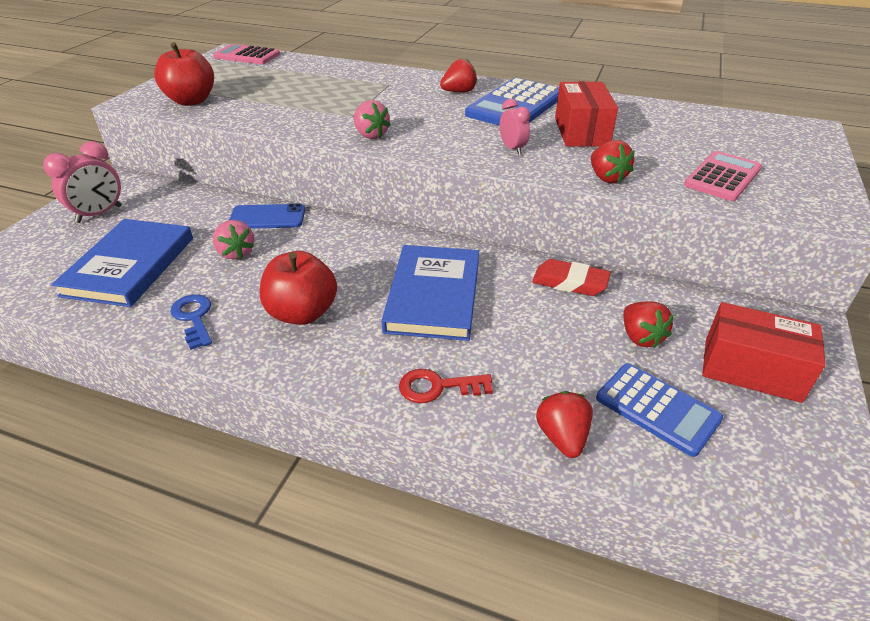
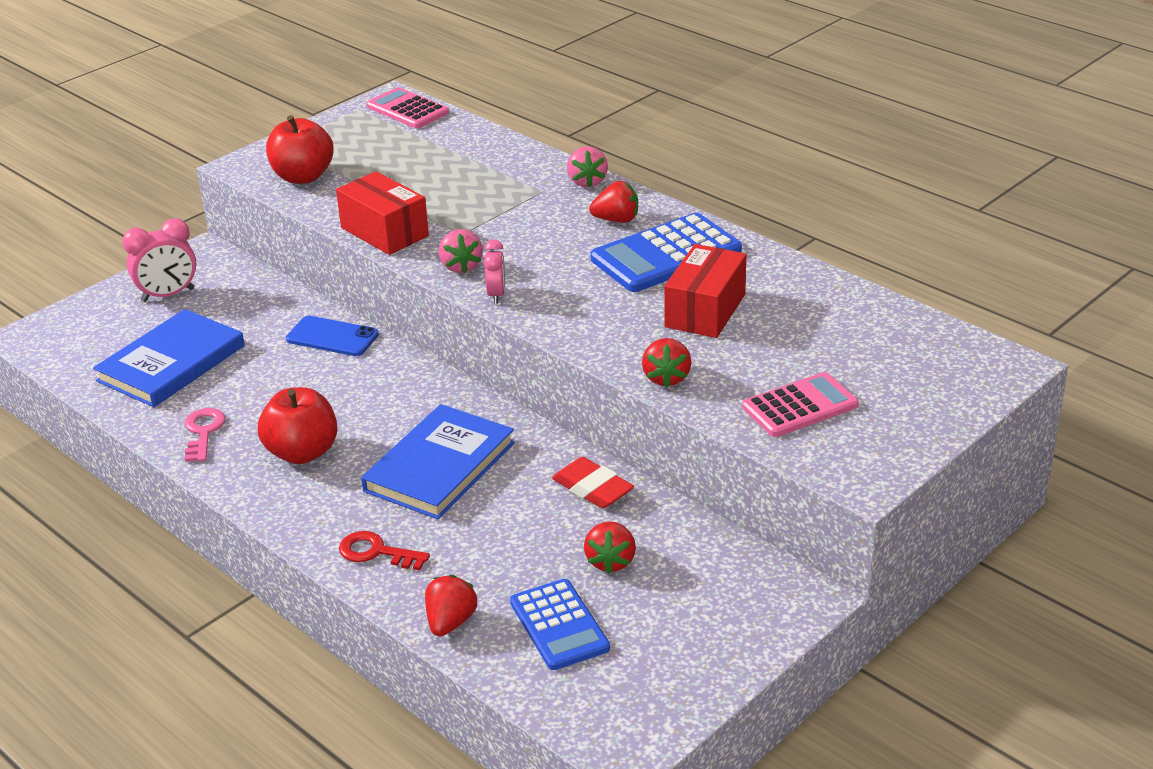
camera: 25 degrees right, 5 degrees down
(194, 318) = (203, 432): blue key -> pink key
(236, 253) = (277, 372): pink strawberry -> pink strawberry (587, 182)
(512, 149) = (600, 318): pink clock -> pink clock (496, 295)
(751, 369) = (690, 620): red box -> red box (384, 232)

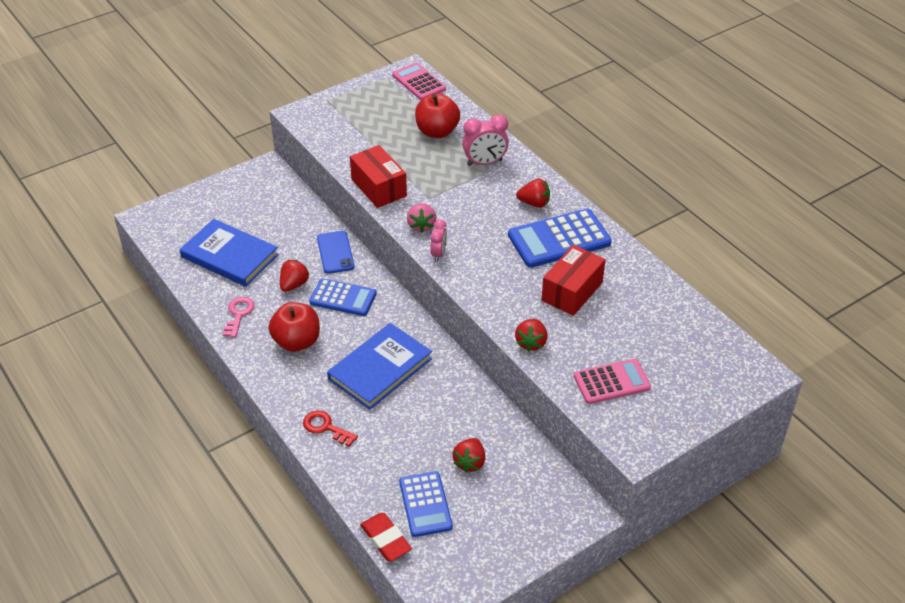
camera: 10 degrees right, 10 degrees up
(168, 295) = (238, 199): pink clock -> pink clock (485, 163)
(171, 363) = (229, 256): blue book -> blue book turned 75 degrees clockwise
(303, 177) = (336, 131): red apple -> red apple (437, 131)
(332, 337) = (335, 252): blue phone -> blue phone turned 45 degrees clockwise
(359, 389) = (343, 298): none -> blue calculator
(450, 622) = (359, 489): red strawberry -> red strawberry (294, 285)
(587, 182) = (523, 166): pink strawberry -> none
(592, 489) = (472, 404): red eraser -> red eraser (385, 540)

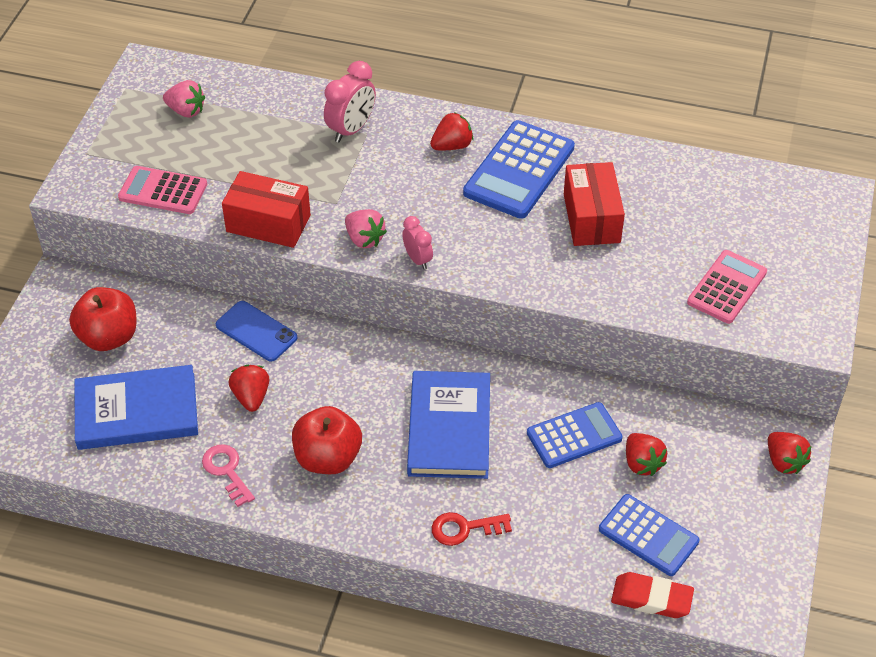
camera: 40 degrees left, 5 degrees up
(343, 298) = (323, 377): blue calculator -> blue calculator (574, 436)
(404, 105) = (186, 111): none -> pink strawberry
(419, 82) = (172, 75): pink calculator -> pink calculator (163, 191)
(437, 131) = (259, 122): red apple -> red apple (109, 337)
(531, 343) = (613, 296): red strawberry -> red strawberry (784, 461)

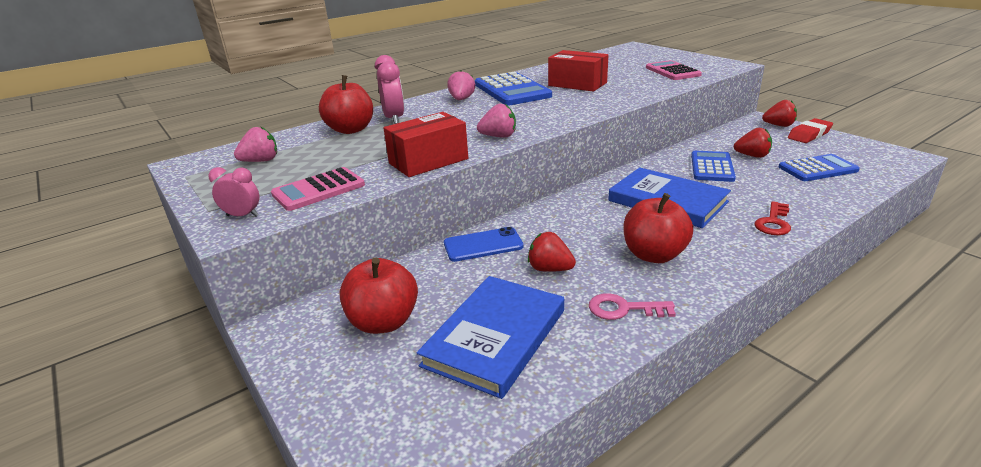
camera: 50 degrees left, 20 degrees down
(298, 117) = (351, 130): none -> red apple
(418, 259) = (543, 127): pink clock -> pink clock (242, 216)
(452, 146) = (461, 99): red strawberry -> pink strawberry
(651, 599) = (877, 181): red eraser -> red eraser (809, 135)

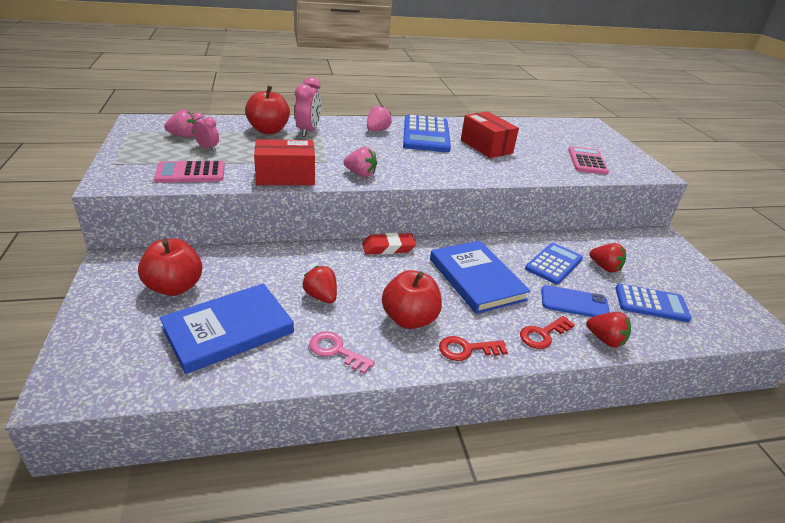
camera: 20 degrees right, 5 degrees up
(242, 216) = (126, 175): pink clock -> pink clock (207, 148)
(483, 245) = (297, 258): blue phone -> blue phone (574, 302)
(731, 259) = (466, 349): none -> red key
(778, 125) = (671, 248): red strawberry -> red strawberry (605, 340)
(809, 135) = (689, 268): red eraser -> red eraser (388, 248)

